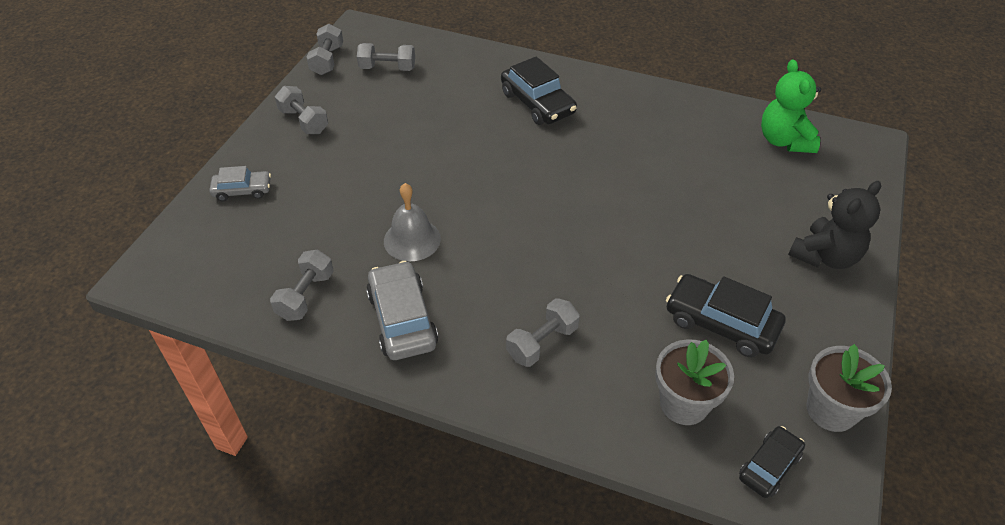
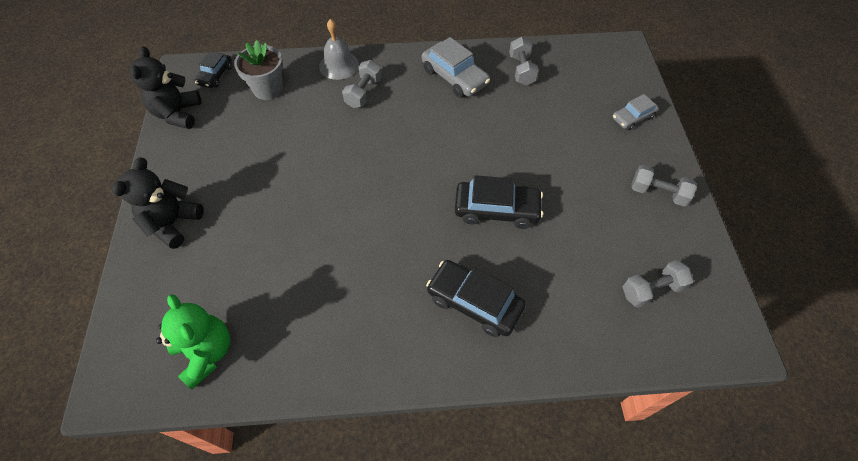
camera: 155 degrees right, 10 degrees up
(327, 60) = (716, 275): grey dumbbell -> none
(412, 239) = (487, 125): grey bell -> grey bell (339, 65)
(721, 323) = (251, 142): black car -> black car (496, 209)
(831, 410) = (178, 114): grey flower pot -> black teddy bear

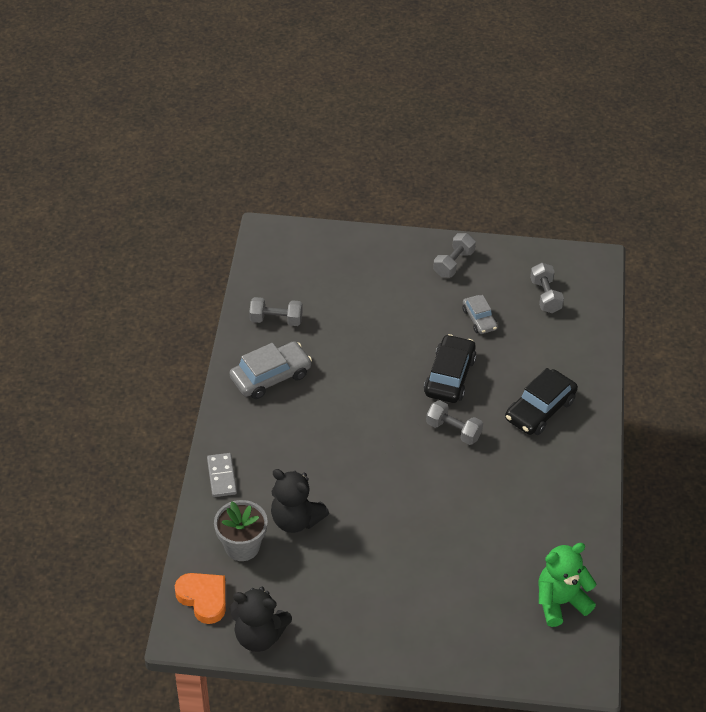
camera: 80 degrees left, 10 degrees down
(173, 223) = (416, 634): black teddy bear -> black teddy bear (296, 520)
(215, 75) = (203, 598): black car -> orange heart
(339, 65) = (222, 476): grey bell -> grey domino
(363, 93) = (272, 458): grey dumbbell -> grey dumbbell (453, 430)
(633, 117) = (363, 254): grey car -> grey car (479, 319)

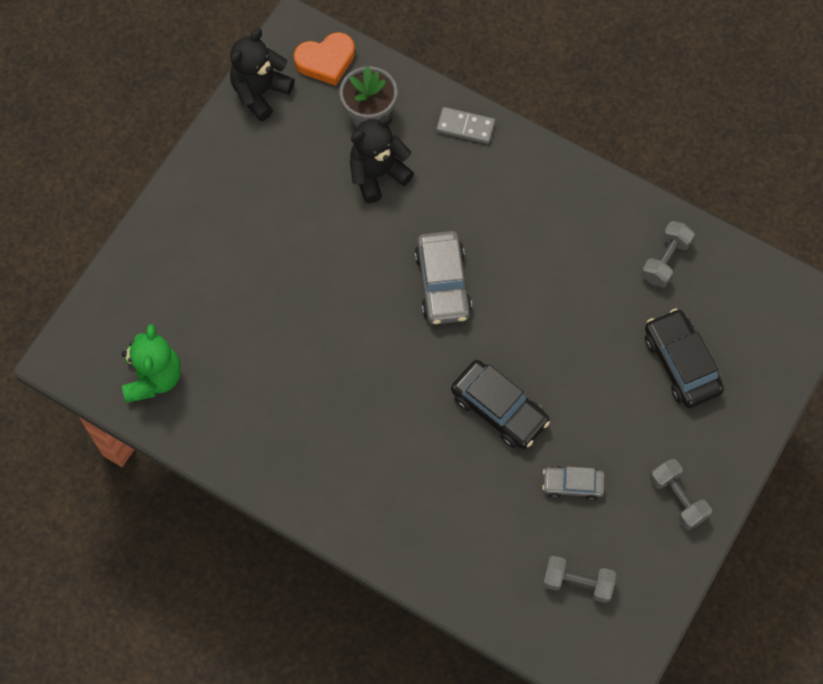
camera: 115 degrees right, 20 degrees up
(270, 376) = (581, 222): grey car -> grey car (443, 283)
(453, 430) = (420, 377): grey dumbbell -> none
(540, 410) = (406, 485): black car -> black car (681, 363)

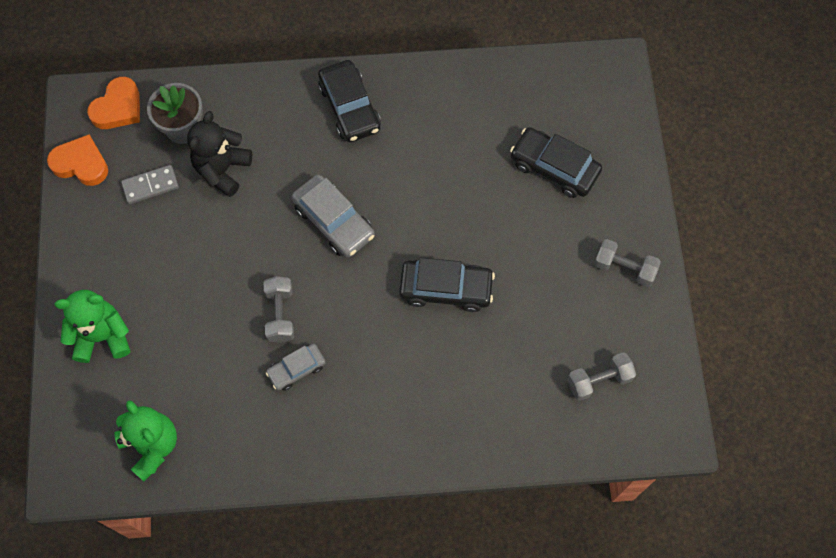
camera: 35 degrees left, 0 degrees up
(176, 257) = (102, 336): none -> green teddy bear
(260, 92) = (81, 164): black teddy bear -> orange heart
(465, 127) = (266, 92): grey domino -> grey domino (150, 186)
(531, 188) = (350, 107): none -> black car
(572, 484) = (541, 309): grey car -> grey car (296, 369)
(665, 260) = (487, 100): grey dumbbell -> grey dumbbell (280, 314)

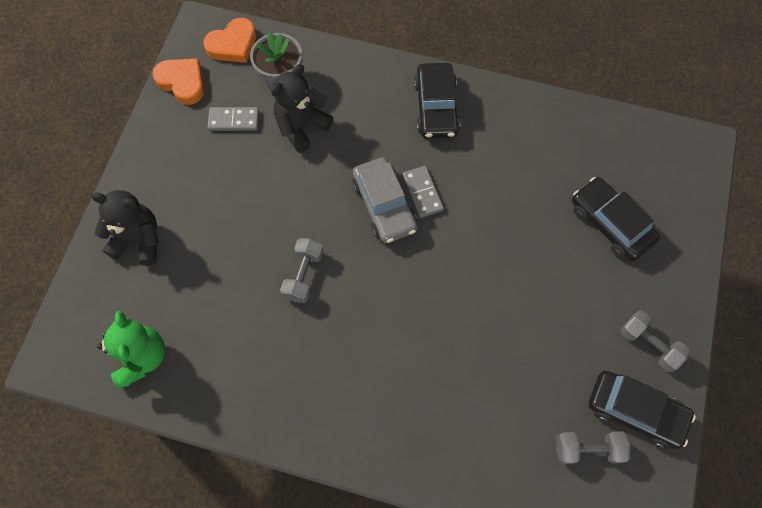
camera: 20 degrees right, 0 degrees up
(102, 336) = (139, 240): green teddy bear -> black teddy bear
(296, 369) = (299, 332): grey car -> none
(366, 196) = (422, 193): none -> grey domino
(446, 289) = (466, 304): black car -> black car (635, 411)

